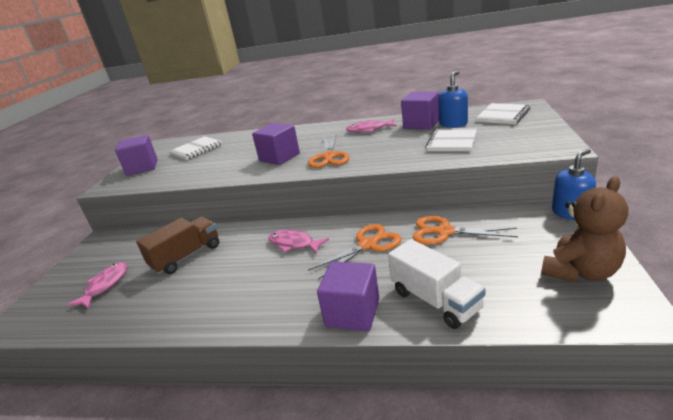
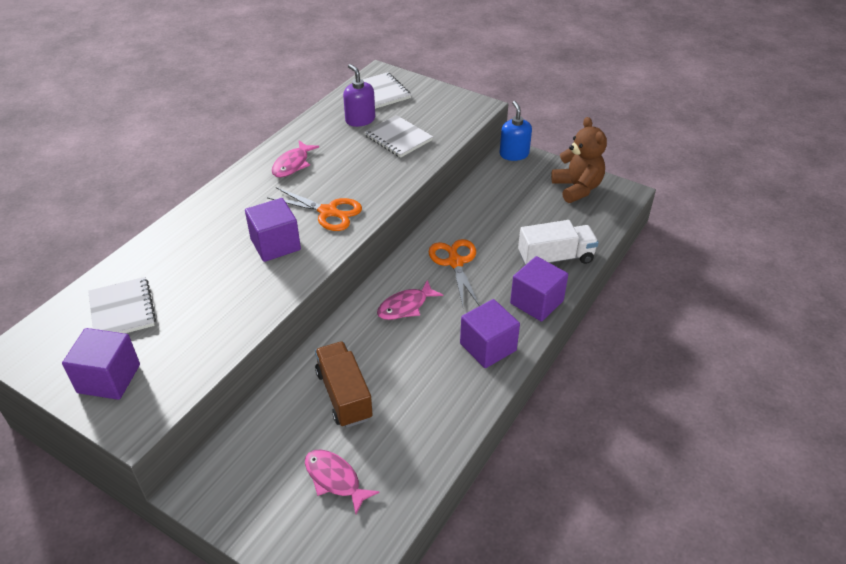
camera: 70 degrees left, 15 degrees up
(421, 124) = (331, 133): purple cube -> purple cube (488, 347)
(444, 232) = (479, 216): orange scissors -> none
(453, 124) = (360, 120): blue soap dispenser -> purple soap dispenser

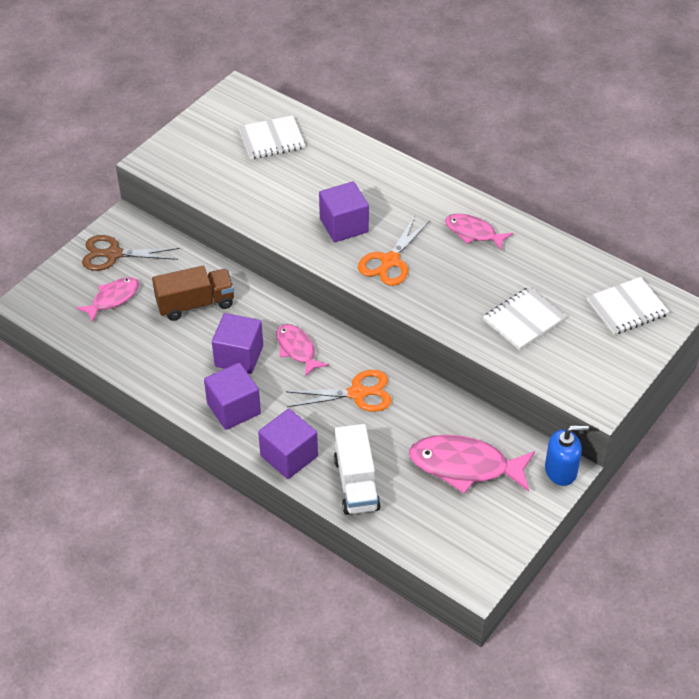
camera: 95 degrees right, 5 degrees up
(109, 378) = (198, 142): purple cube -> purple cube (239, 356)
(256, 491) = (113, 254): none -> brown scissors
(360, 120) = (562, 287): purple soap dispenser -> none
(521, 199) = (465, 466): none -> pink fish
(577, 188) = (486, 528): brown teddy bear -> none

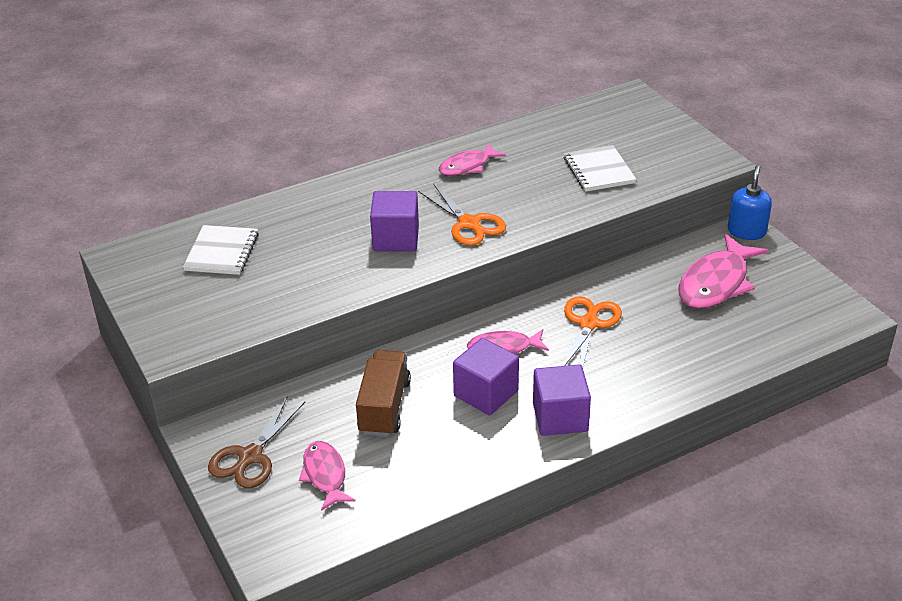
camera: 65 degrees left, 10 degrees down
(289, 456) = (648, 393): purple cube -> none
(356, 483) = (706, 357): white truck -> none
(627, 308) = (618, 116): white notebook -> none

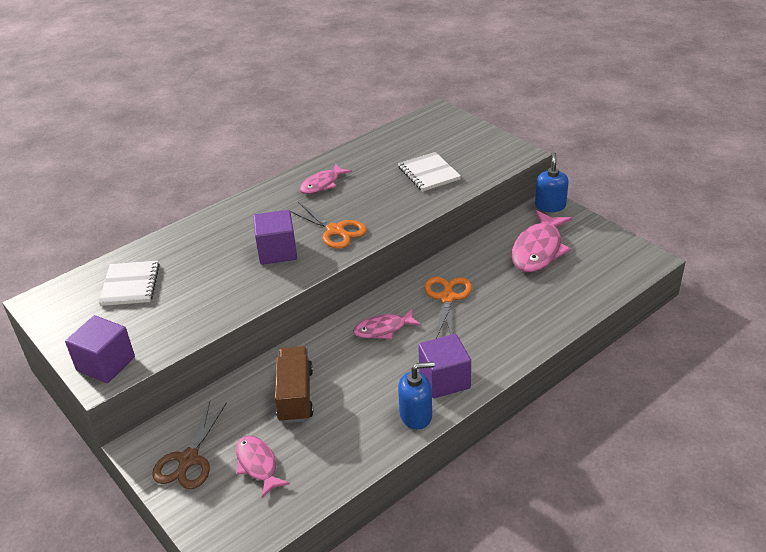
camera: 10 degrees left, 0 degrees up
(486, 393) = (378, 370): purple cube -> purple cube (106, 364)
(516, 451) = (416, 415): none -> blue soap dispenser

